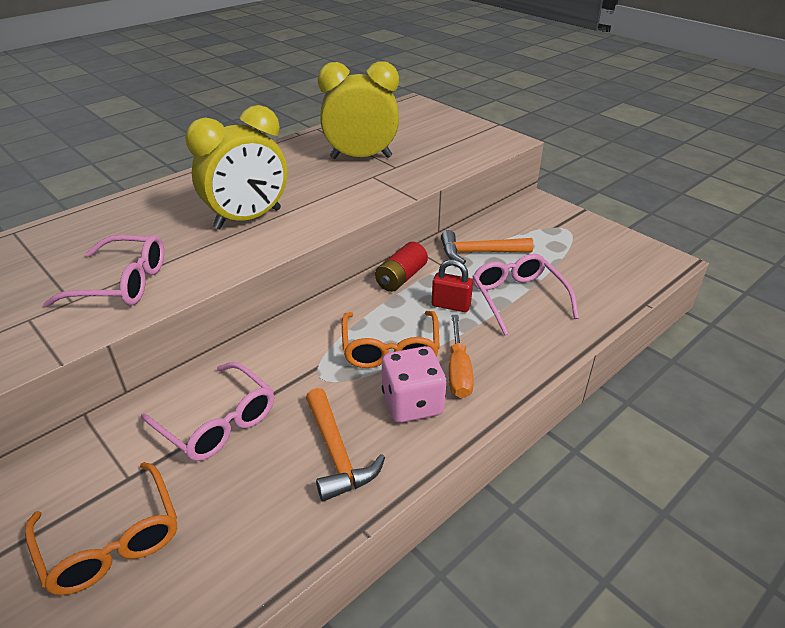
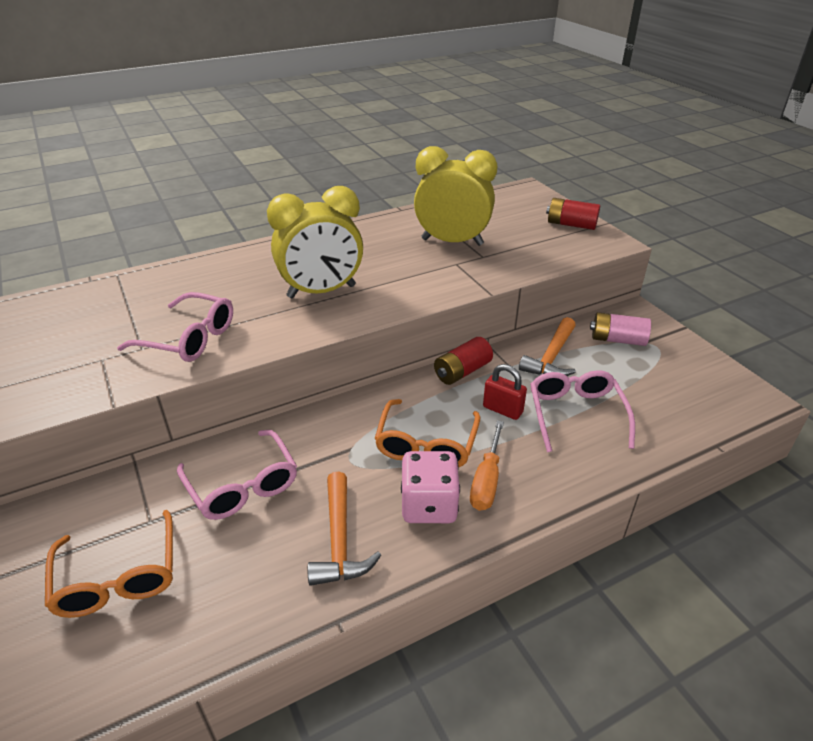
camera: 15 degrees right, 0 degrees up
(465, 130) = (571, 225): none -> red battery
(479, 252) = (551, 358): orange hammer -> orange hammer turned 75 degrees counterclockwise
(531, 228) = (617, 340): none -> pink battery

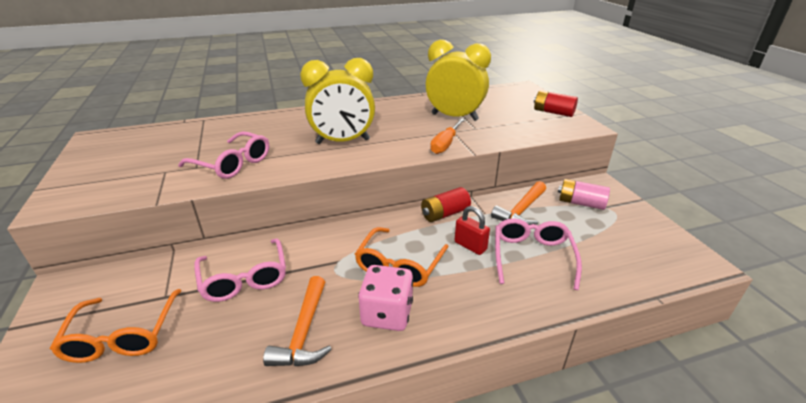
camera: 10 degrees right, 5 degrees down
(486, 480) = (441, 300): orange screwdriver -> orange screwdriver (445, 144)

